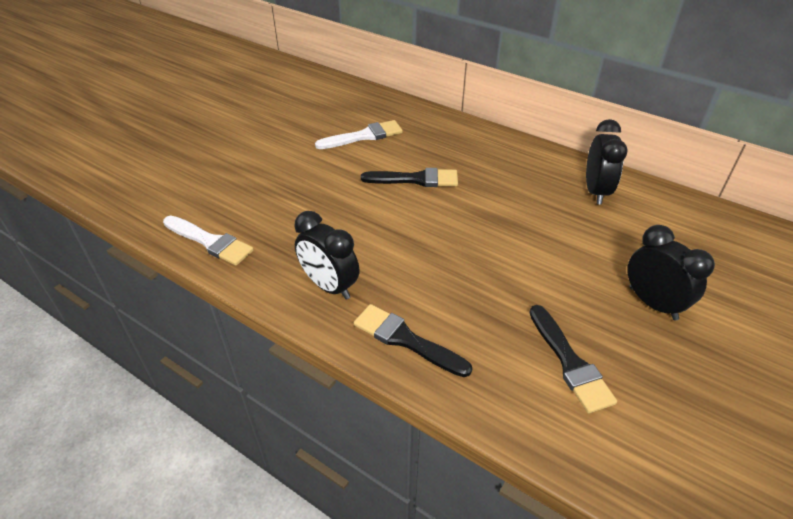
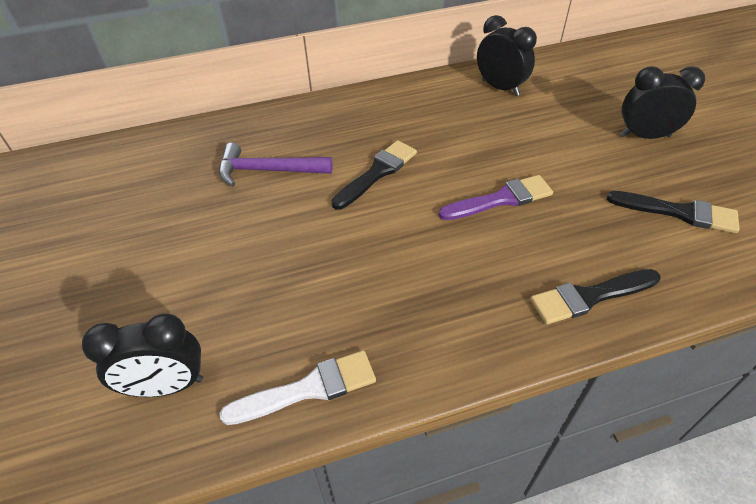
camera: 50 degrees left, 5 degrees up
(329, 286) = (475, 315): black clock -> black clock (167, 385)
(363, 136) = (268, 170): white brush -> purple hammer
(458, 249) = (500, 199): none -> purple brush

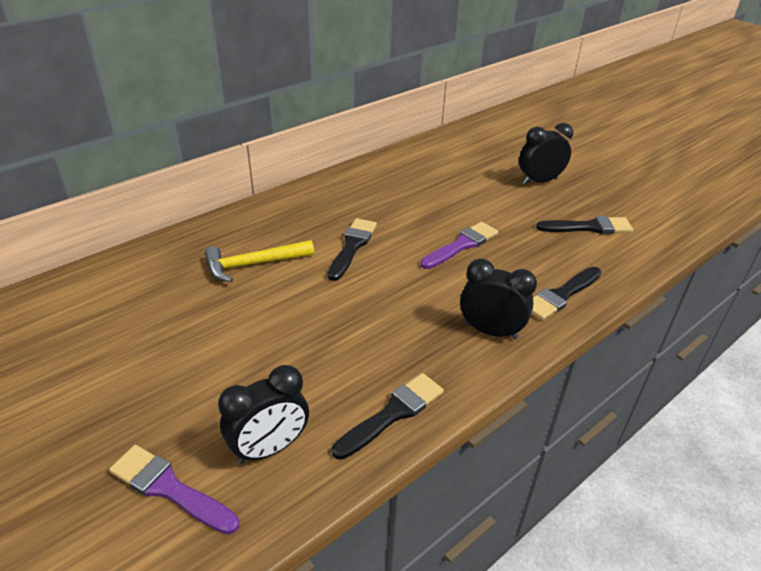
camera: 25 degrees left, 10 degrees down
(58, 397) = (170, 488): none -> purple brush
(268, 170) = (254, 264): purple hammer -> yellow hammer
(308, 389) = (393, 414): white brush -> black brush
(500, 87) = (414, 165): black clock -> black clock (490, 331)

